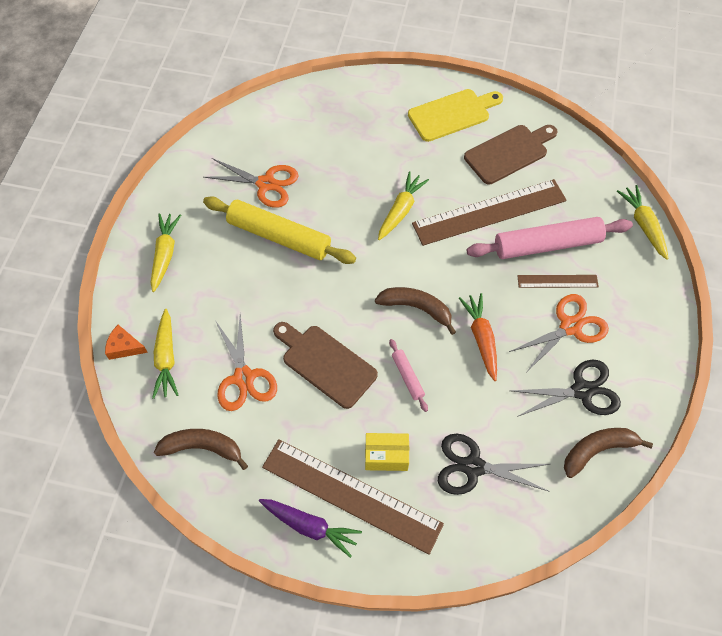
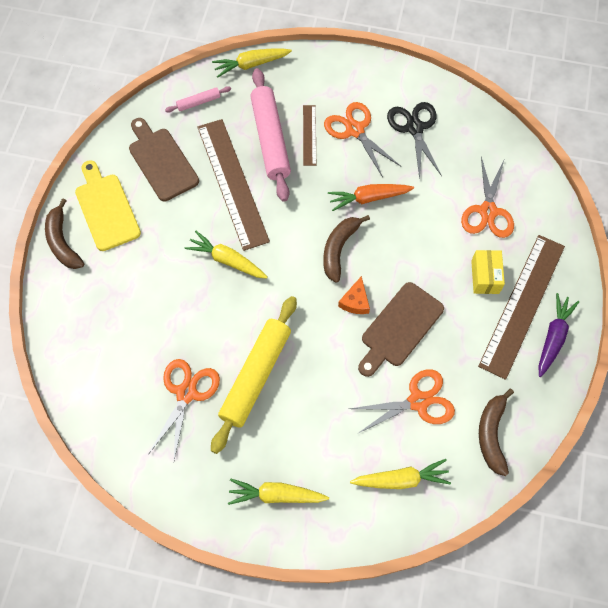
camera: 90 degrees left, 5 degrees up
(124, 347) = (390, 525): orange cheese -> orange cheese (355, 301)
(408, 377) = (409, 258): pink rolling pin -> pink rolling pin (198, 102)
(473, 467) = (488, 211): black scissors -> orange scissors
(598, 450) = (465, 123): brown banana -> brown banana (63, 242)

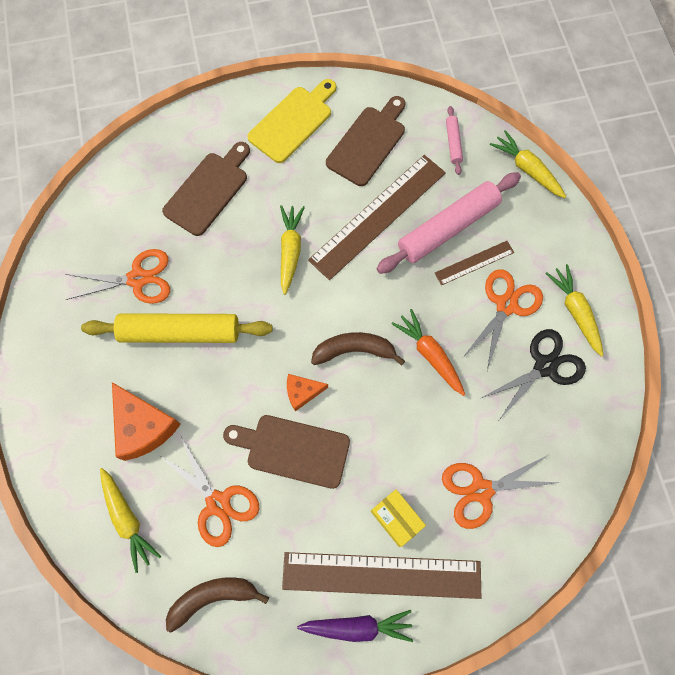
camera: 65 degrees right, 5 degrees up
(63, 242) = (242, 104): brown banana -> none
(133, 302) = (208, 190): none -> brown cutting board
(198, 102) = (453, 143): pink rolling pin -> pink rolling pin turned 45 degrees clockwise
(276, 495) = (68, 405): yellow carrot -> yellow carrot (575, 312)
(326, 437) = (143, 426): none -> orange cheese
(485, 277) = (396, 518): yellow box -> yellow box turned 75 degrees clockwise

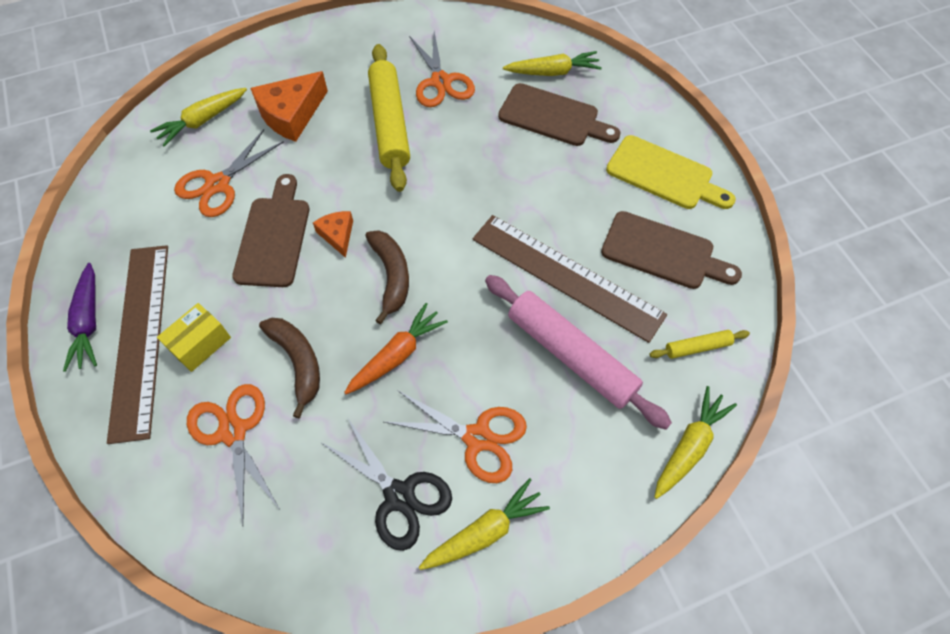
camera: 80 degrees right, 10 degrees down
(213, 597) = (128, 196): brown banana -> brown banana (298, 362)
(290, 251) = (500, 198): yellow carrot -> yellow carrot (552, 72)
(453, 143) = (697, 347): pink rolling pin -> yellow rolling pin
(474, 262) = (529, 392): brown ruler -> none

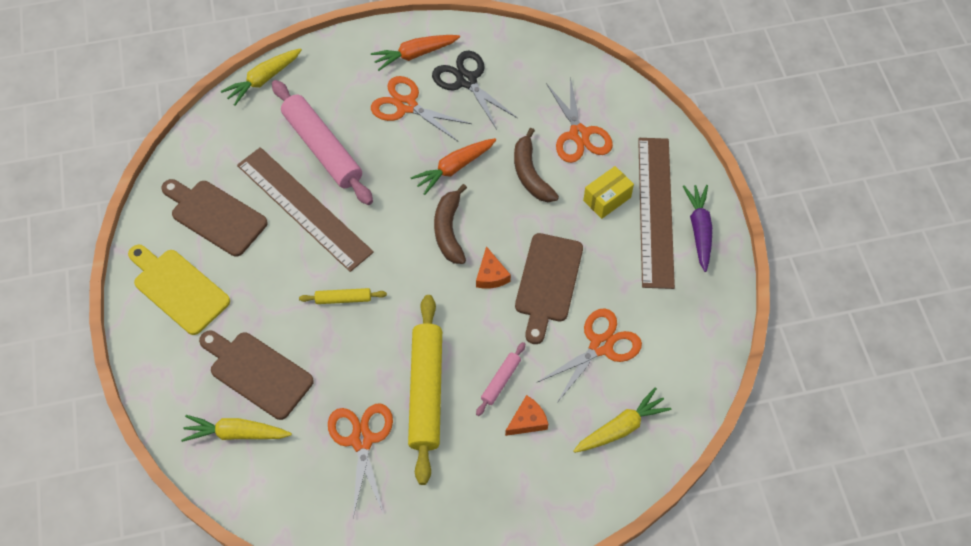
camera: 170 degrees left, 0 degrees up
(291, 114) = (527, 420): orange cheese -> orange cheese, size x0.56
(319, 141) = (500, 381): none -> pink rolling pin
(485, 531) = (415, 54): yellow carrot -> orange carrot
(697, 347) = (225, 139): yellow rolling pin -> yellow rolling pin (343, 299)

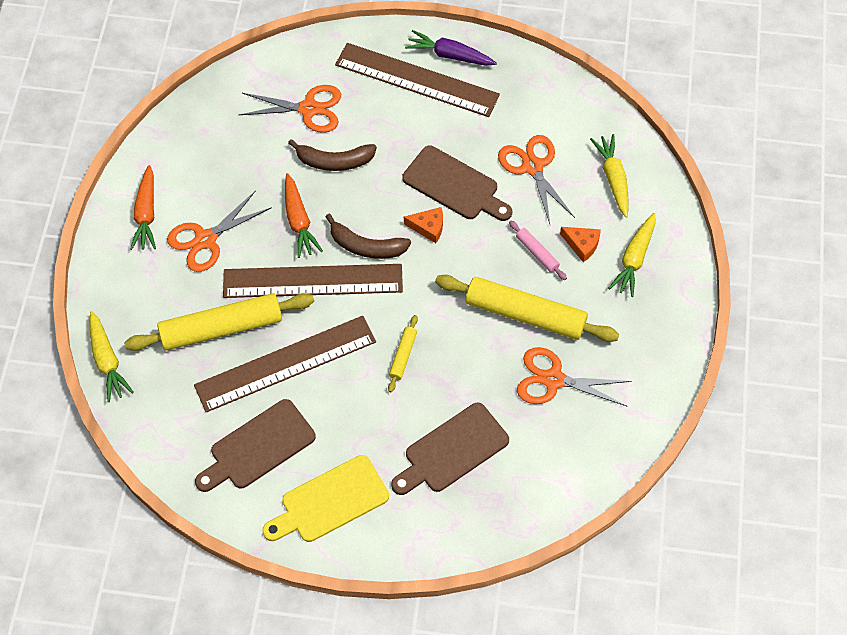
camera: 70 degrees left, 0 degrees up
(236, 433) = (509, 484): yellow carrot -> yellow carrot (634, 259)
(322, 148) = (221, 328): pink rolling pin -> yellow rolling pin
(395, 200) = (313, 281): none -> brown ruler
(466, 81) = (201, 179): black scissors -> none
(527, 420) = (582, 245): orange cheese -> orange cheese turned 135 degrees clockwise
(607, 199) = (388, 111): yellow box -> none

